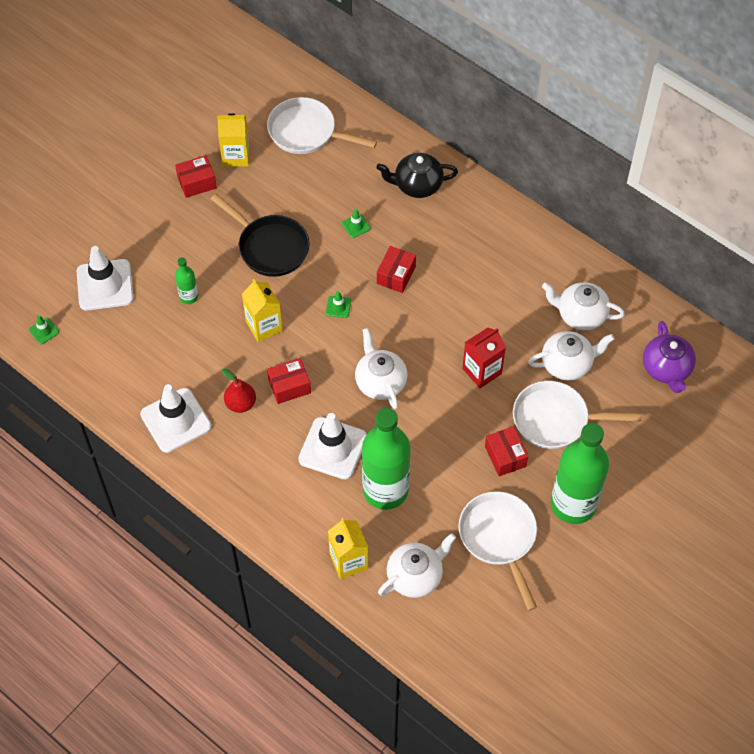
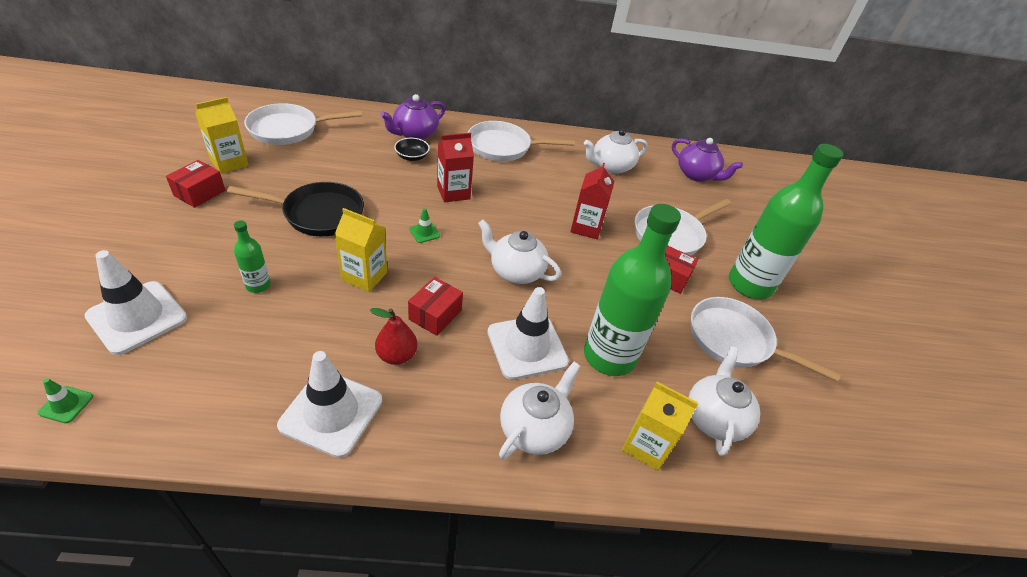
camera: 45 degrees left, 15 degrees down
(356, 226) = (388, 173): green traffic cone -> none
(392, 215) = (412, 157): none -> black bowl
(396, 275) = (453, 192): red box -> red carton
(417, 185) = (415, 134): black teapot -> purple teapot
(490, 240) = (503, 147): none -> white pan
(567, 364) = (637, 197): white teapot -> white teapot (534, 429)

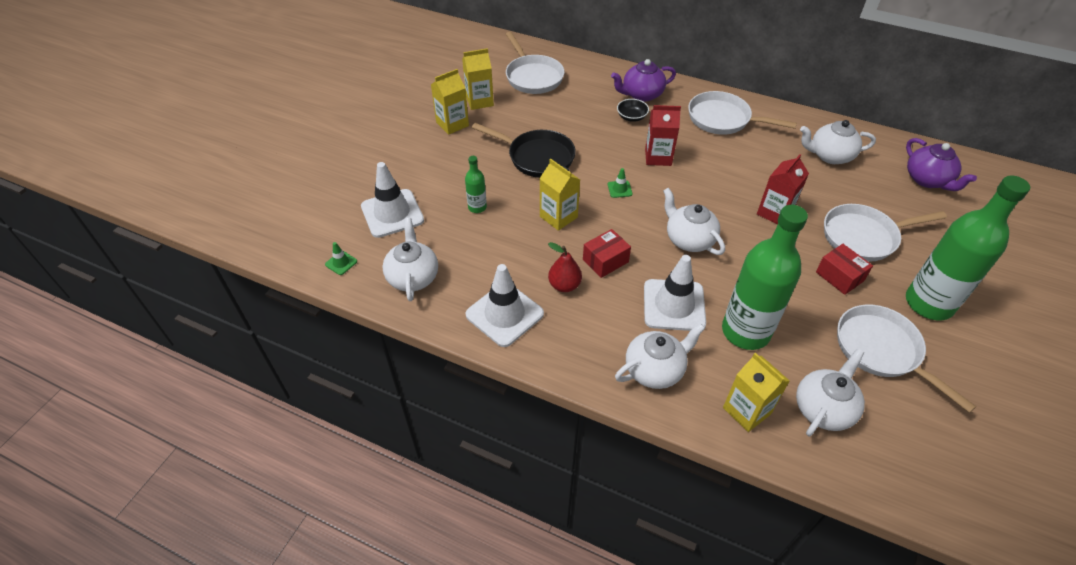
camera: 30 degrees right, 5 degrees up
(187, 396) = (413, 277): none -> white teapot
(199, 193) = (452, 124): red box -> yellow carton
(288, 129) = (533, 77): white pan -> white pan turned 120 degrees counterclockwise

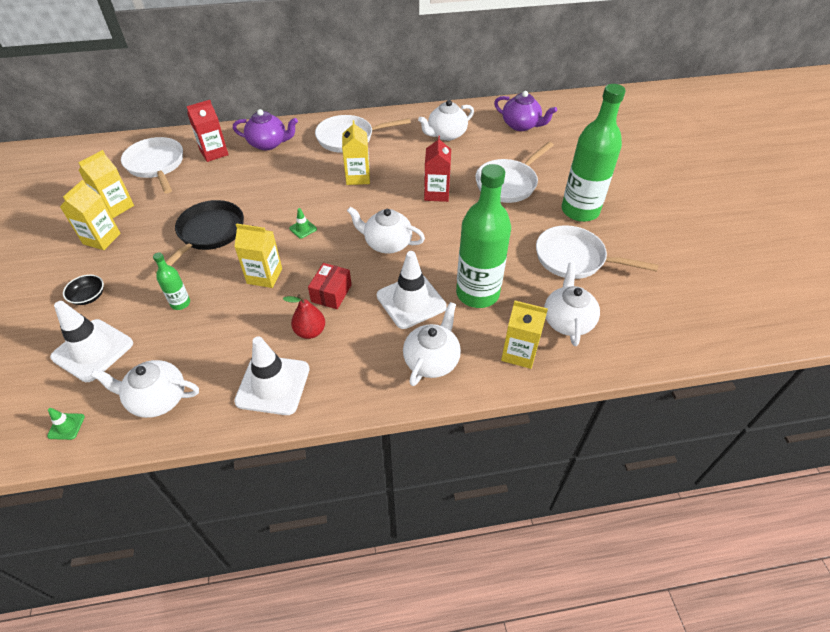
camera: 35 degrees left, 0 degrees up
(413, 277) = (157, 399): white teapot -> white teapot turned 45 degrees counterclockwise
(533, 77) = (156, 165): white pan -> white pan turned 150 degrees counterclockwise
(537, 157) = (209, 233): black pan -> black pan turned 60 degrees counterclockwise
(631, 117) = (272, 165): black bowl -> black bowl (88, 297)
(641, 95) = (268, 144): purple teapot -> purple teapot turned 120 degrees counterclockwise
(658, 157) = (317, 189): red carton -> red carton (214, 153)
(705, 162) = (358, 177): none -> yellow carton
(839, 276) = (512, 219): red box -> none

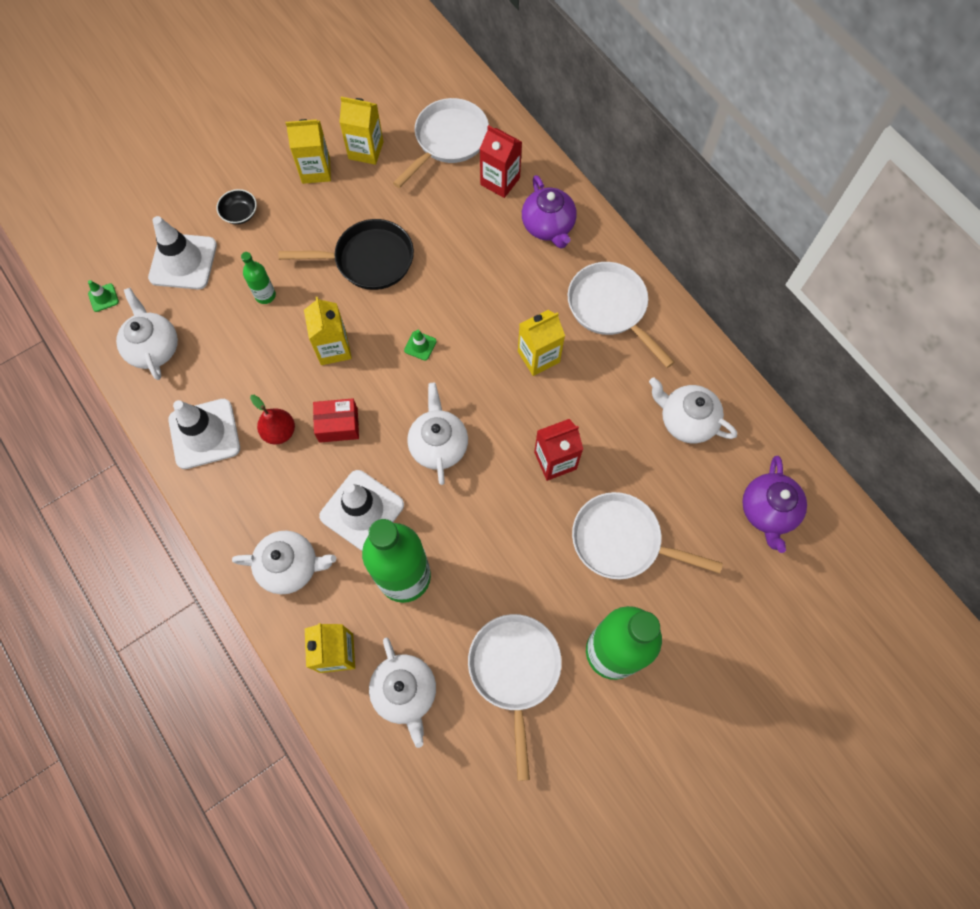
camera: 65 degrees right, 20 degrees up
(567, 321) = (405, 692): white teapot -> white teapot turned 90 degrees clockwise

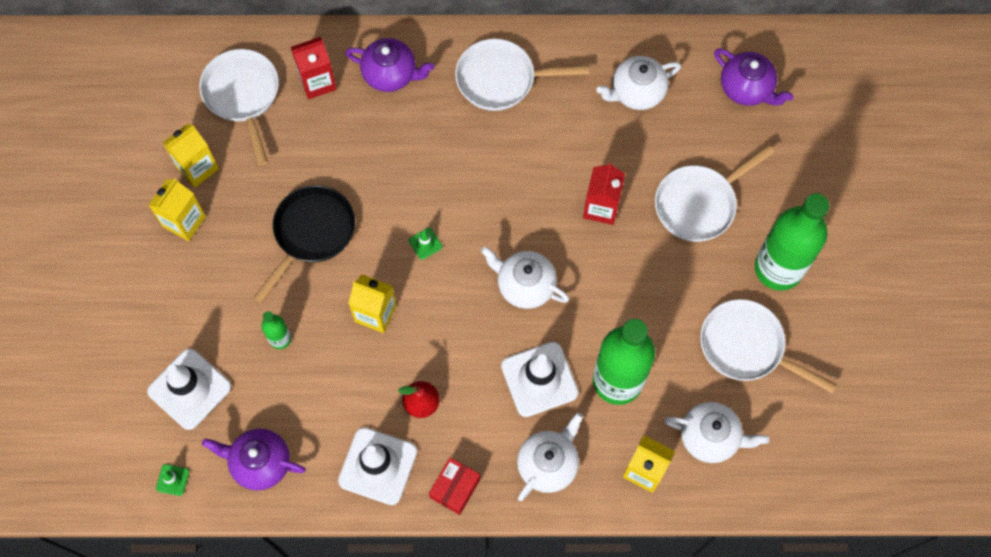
camera: 55 degrees left, 0 degrees up
(154, 348) = (260, 463): white teapot -> purple teapot
(240, 214) = (178, 312): black bowl -> none
(338, 425) = (450, 352): red box -> red box (455, 488)
(538, 357) = (504, 160): yellow carton -> none

